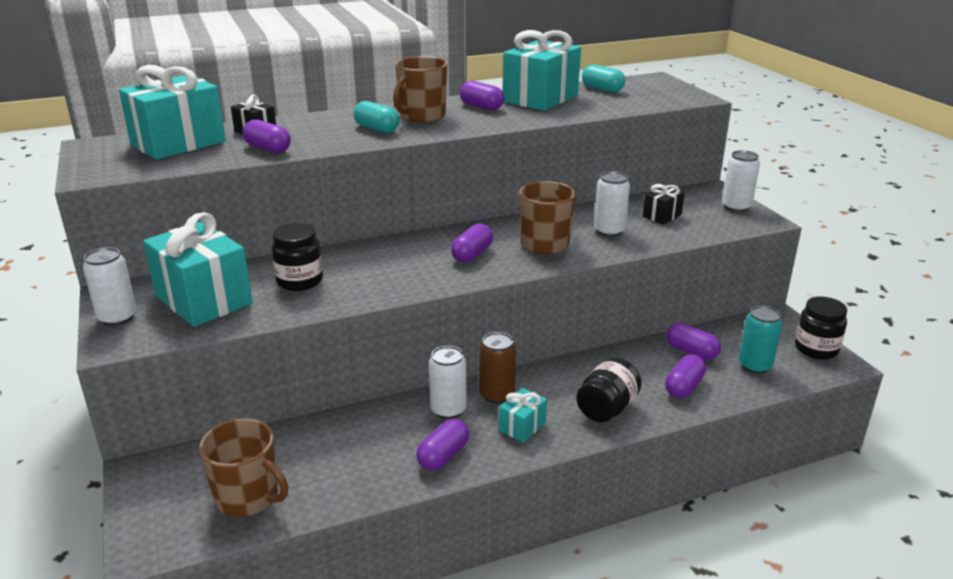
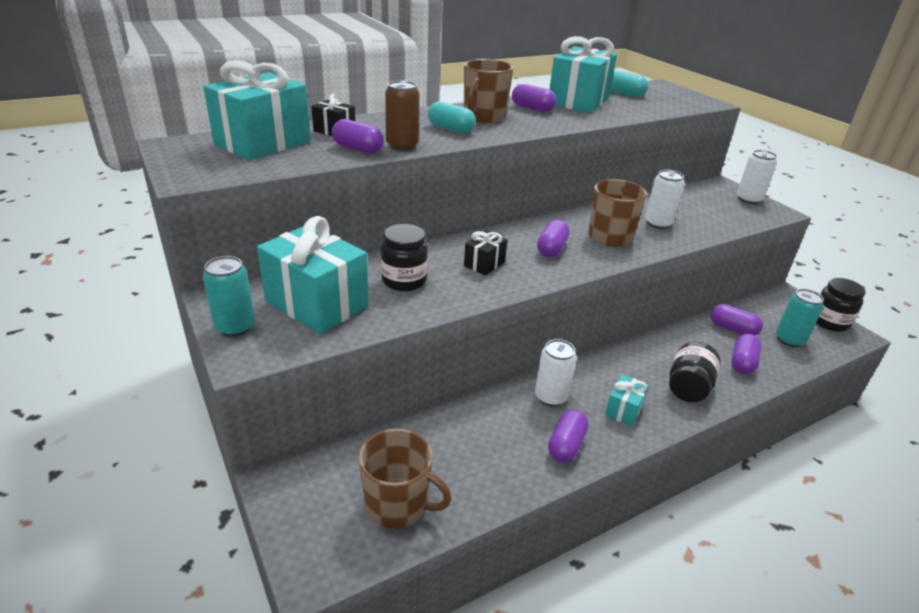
camera: 10 degrees left, 5 degrees up
(117, 317) = (235, 327): white can -> turquoise can
(497, 395) = (587, 379): brown can -> brown can (402, 146)
(662, 216) = (693, 208): black gift -> black gift (484, 264)

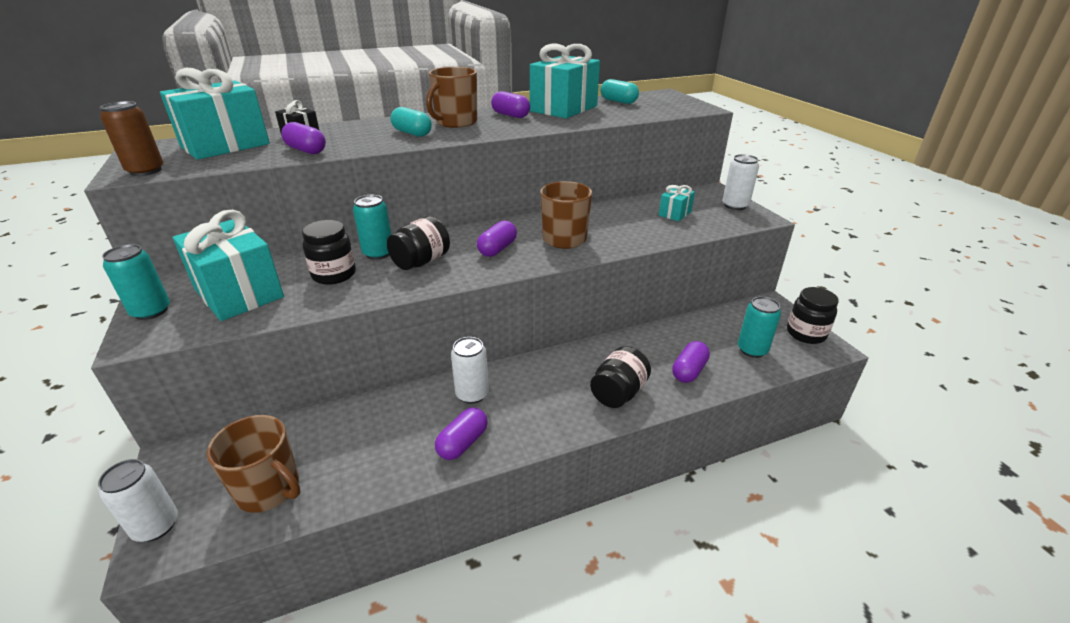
camera: 10 degrees right, 0 degrees up
(402, 146) = (351, 147): brown can -> brown can (146, 171)
(434, 256) = (378, 253): none -> turquoise can
(484, 264) = (421, 261): black gift -> black jar
(623, 410) = (539, 411): turquoise gift -> turquoise gift (675, 213)
(658, 223) = (623, 227): white can -> white can (156, 526)
(732, 329) = (694, 336): purple capsule -> none

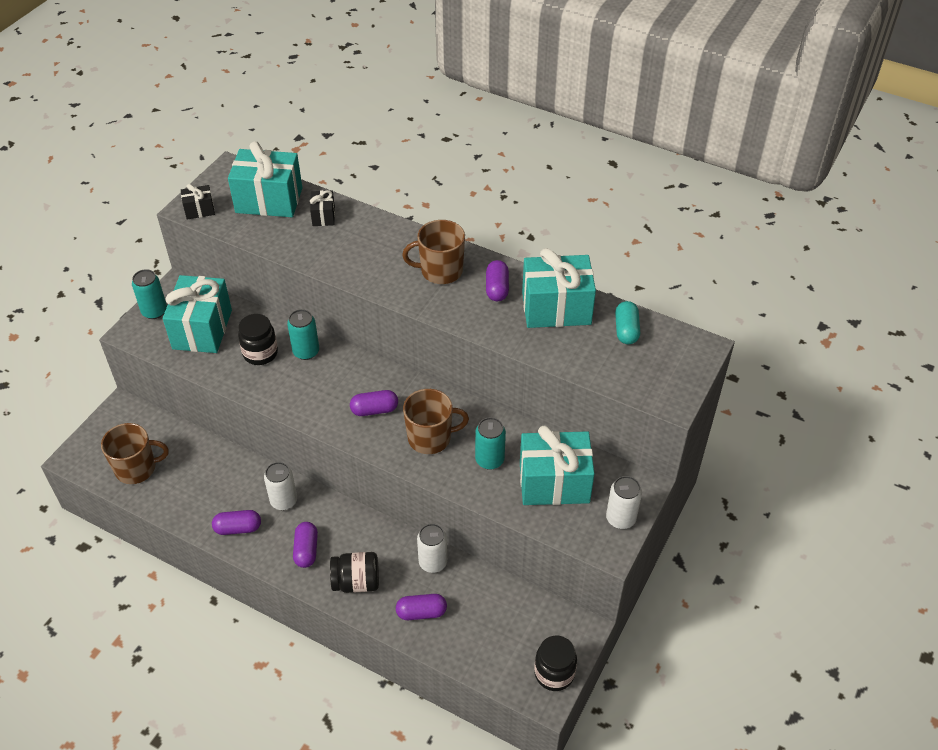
camera: 50 degrees right, 15 degrees up
(146, 171) = (199, 210): brown can -> black gift
(156, 526) = (84, 446): white can -> white can (433, 562)
(269, 489) = (137, 468): brown mug -> brown mug turned 90 degrees counterclockwise
(306, 150) = (300, 245): purple capsule -> purple capsule (306, 550)
(412, 133) = (389, 267): turquoise capsule -> none
(421, 261) = (317, 382): black jar -> none
(675, 213) = (554, 483): turquoise gift -> turquoise gift, size x2.11
(752, 350) = (490, 643): turquoise can -> turquoise can (489, 460)

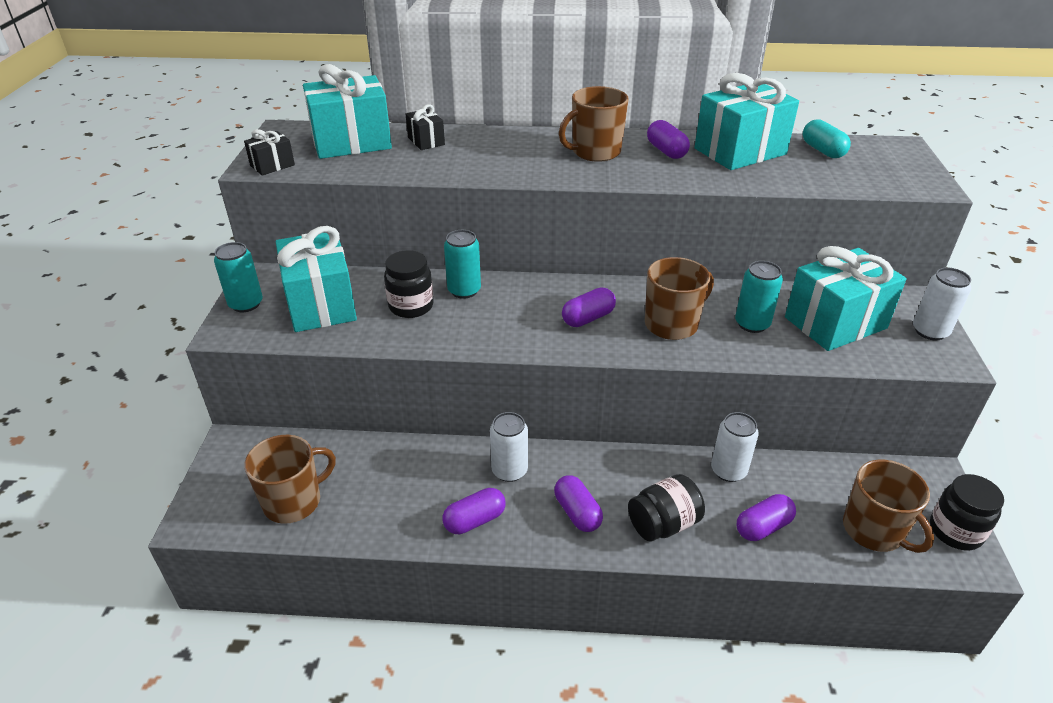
camera: 25 degrees left, 10 degrees down
(496, 648) = (874, 530): none -> brown mug

